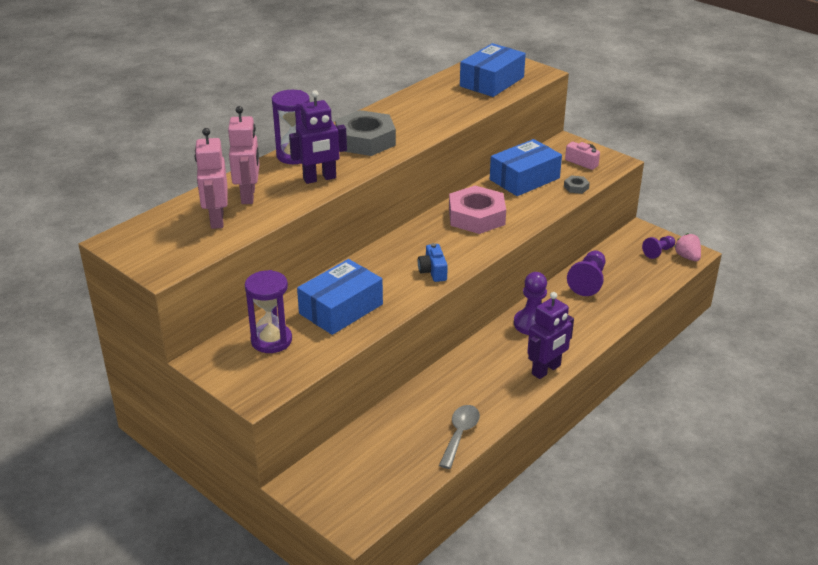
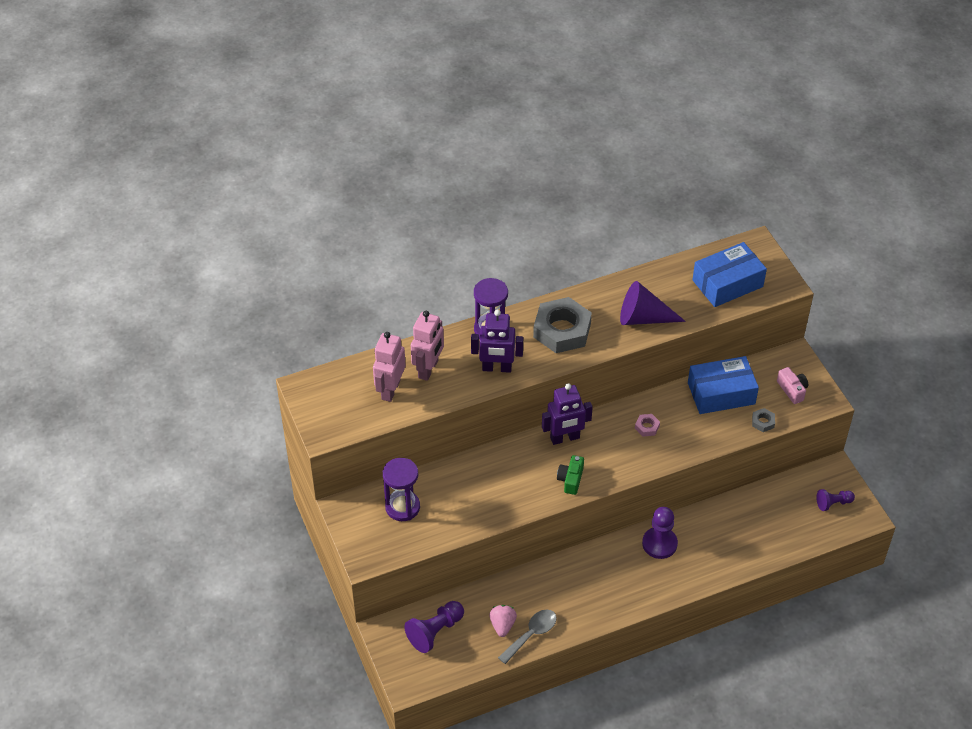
camera: 25 degrees right, 15 degrees up
(341, 309) = (473, 494): blue box -> none
(433, 271) = (570, 479): blue camera -> green camera
(435, 116) = (643, 318): none -> purple cone
(476, 216) = (647, 427): pink nut -> pink nut, size x0.42
(546, 370) = (641, 598): purple robot -> purple robot (565, 438)
(588, 281) = (741, 514): purple pawn -> purple pawn (435, 632)
(687, 257) = (857, 520): pink strawberry -> pink strawberry (502, 625)

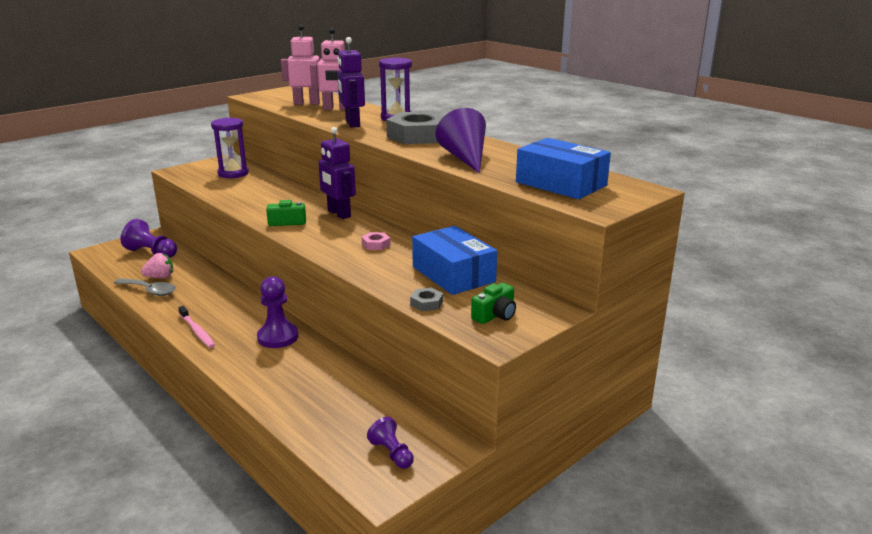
camera: 70 degrees right, 25 degrees down
(629, 600) = (197, 331): none -> pink toothbrush
(792, 390) = (495, 315): pink camera -> green camera

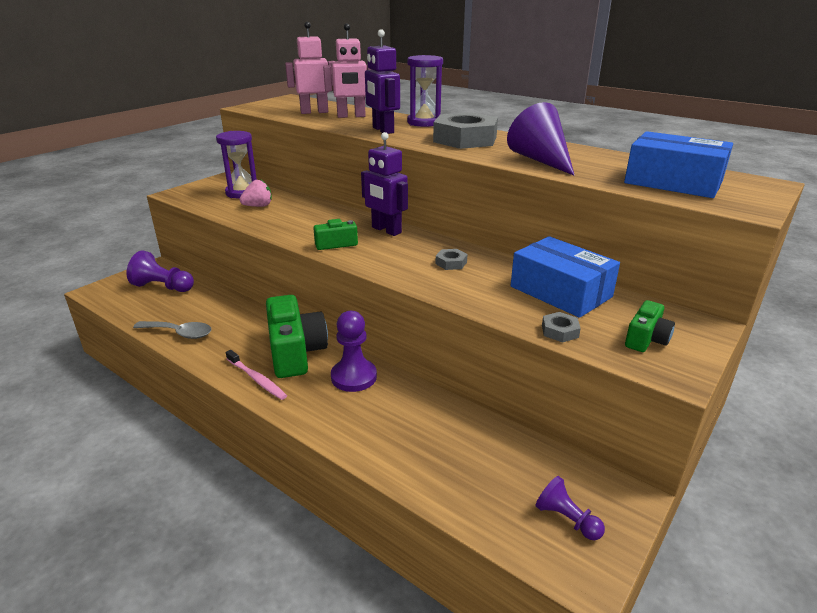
camera: 10 degrees left, 5 degrees up
(160, 277) = (185, 315): pink strawberry -> pink strawberry (258, 206)
(239, 314) = (295, 352): none -> green camera
(376, 244) = (451, 263): pink nut -> grey nut

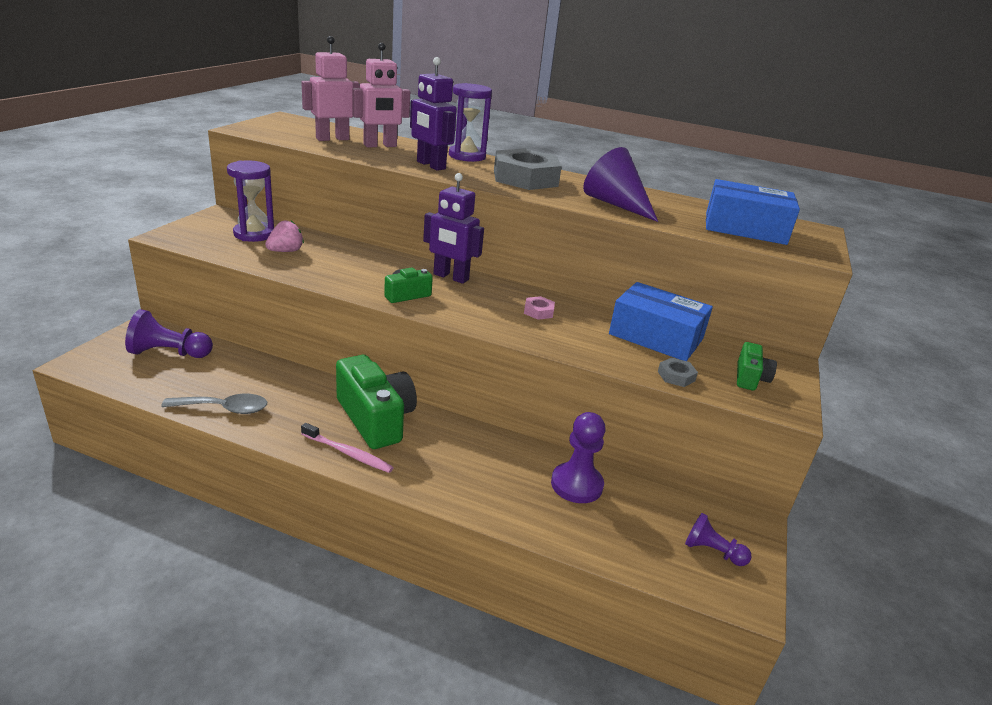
camera: 20 degrees left, 0 degrees up
(354, 377) = (453, 440): purple pawn -> purple pawn (576, 485)
(451, 263) = (538, 312): grey nut -> pink nut

